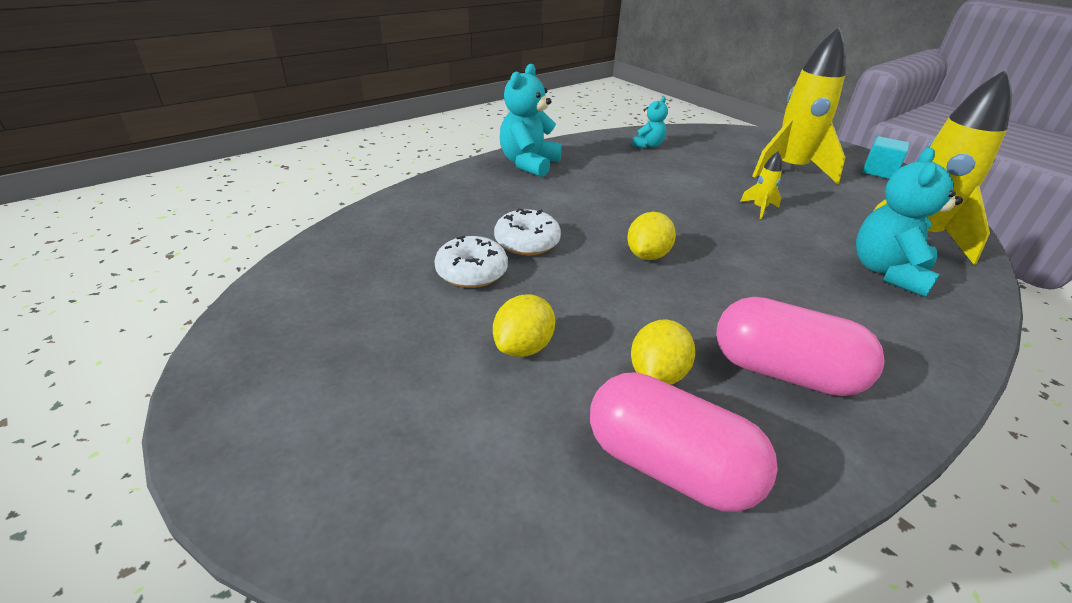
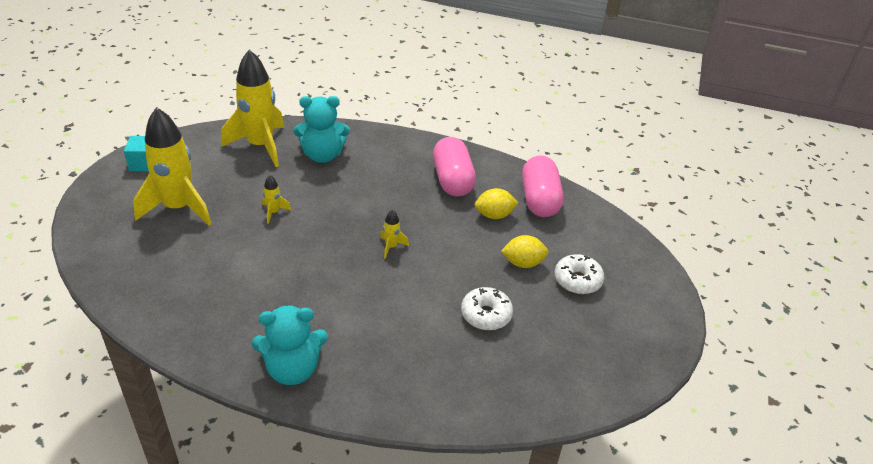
camera: 125 degrees left, 5 degrees up
(527, 242) = (428, 306): white donut -> white donut (577, 280)
(647, 255) = (391, 247): yellow lemon -> yellow rocket
(648, 145) = (176, 305): turquoise teddy bear -> none

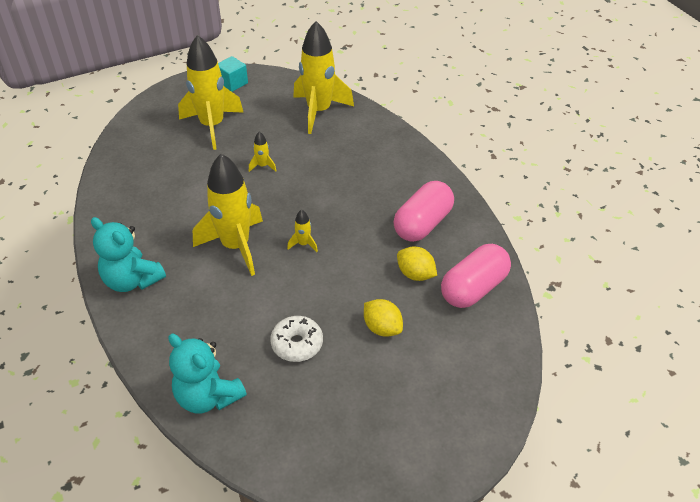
camera: 50 degrees right, 5 degrees up
(322, 155) = (351, 143): turquoise teddy bear -> turquoise teddy bear (208, 396)
(341, 283) = (236, 246): none -> yellow rocket
(577, 280) = (406, 375): white donut -> none

